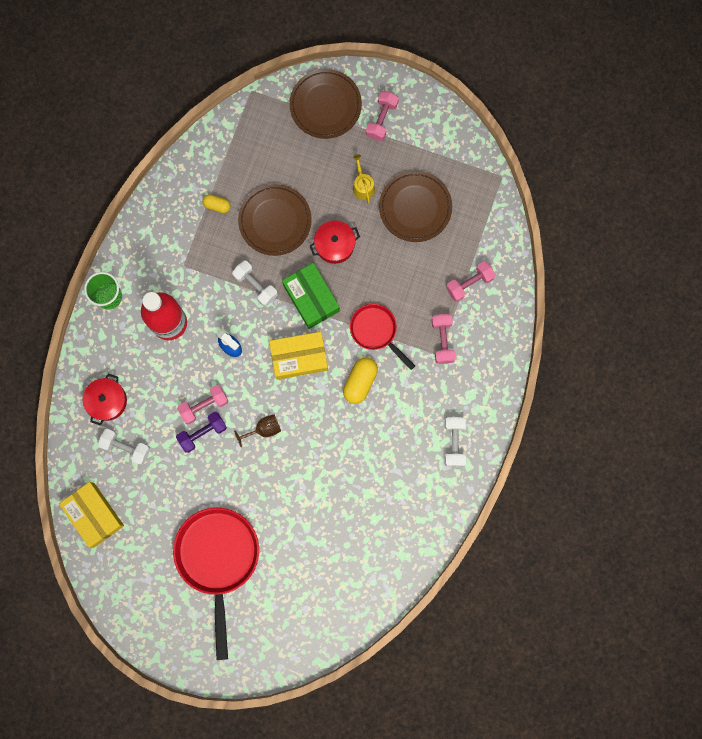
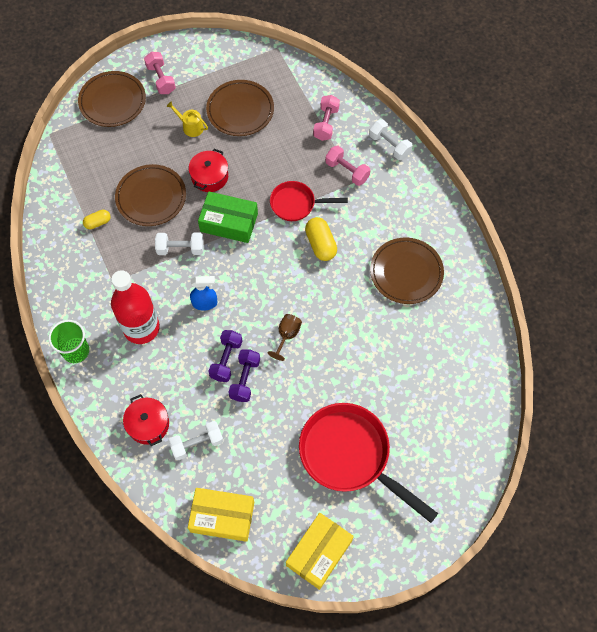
camera: 45 degrees left, 15 degrees down
(204, 405) = (226, 360): pink dumbbell -> purple dumbbell
(299, 357) = (261, 266): yellow box -> yellow box (319, 553)
(399, 466) = (406, 272): none -> brown plate
(454, 442) = (425, 225): white dumbbell -> white dumbbell (389, 145)

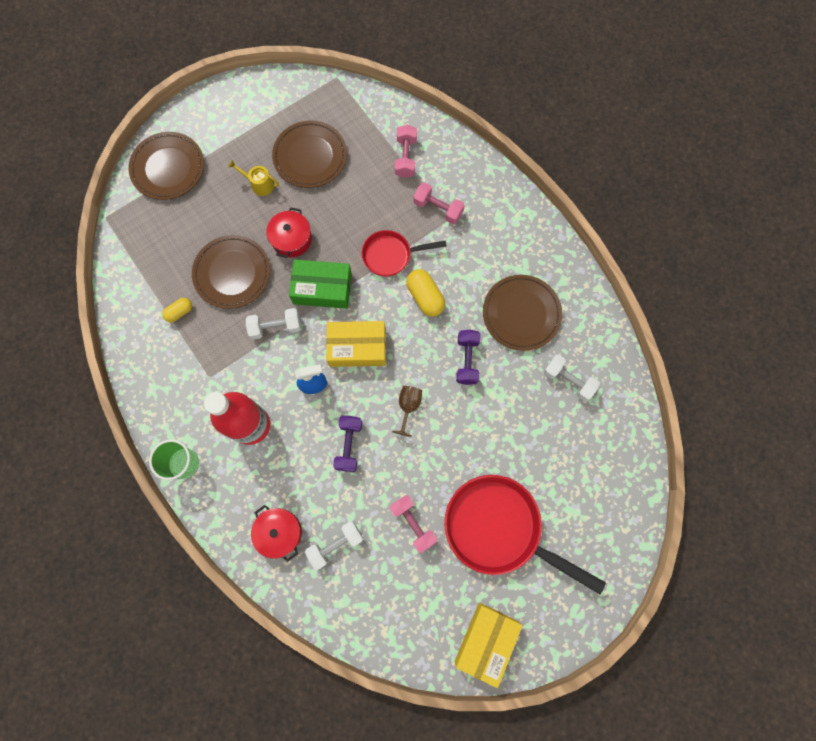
camera: 10 degrees left, 10 degrees up
(161, 79) = (216, 134): pink dumbbell -> pink dumbbell (413, 523)
(222, 517) = (378, 621): yellow box -> yellow box (357, 347)
(245, 379) = (373, 463): purple dumbbell -> purple dumbbell (467, 360)
(389, 145) = (478, 172): white dumbbell -> white dumbbell (568, 380)

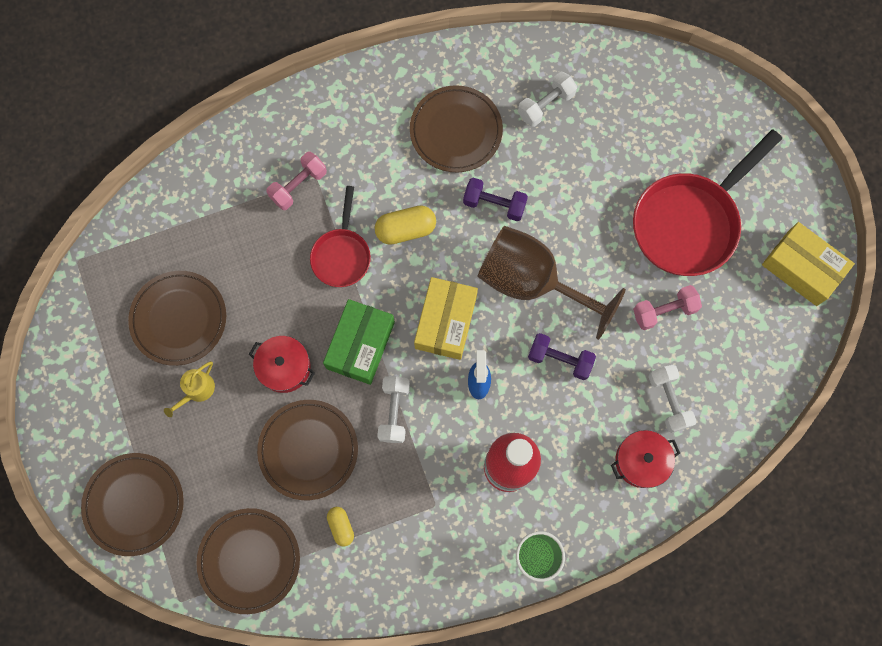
camera: 75 degrees left, 0 degrees up
(143, 255) = (249, 560): none -> brown plate
(405, 157) = (218, 205): pink dumbbell -> none
(408, 406) = (532, 282): brown goblet -> brown goblet, size x2.41

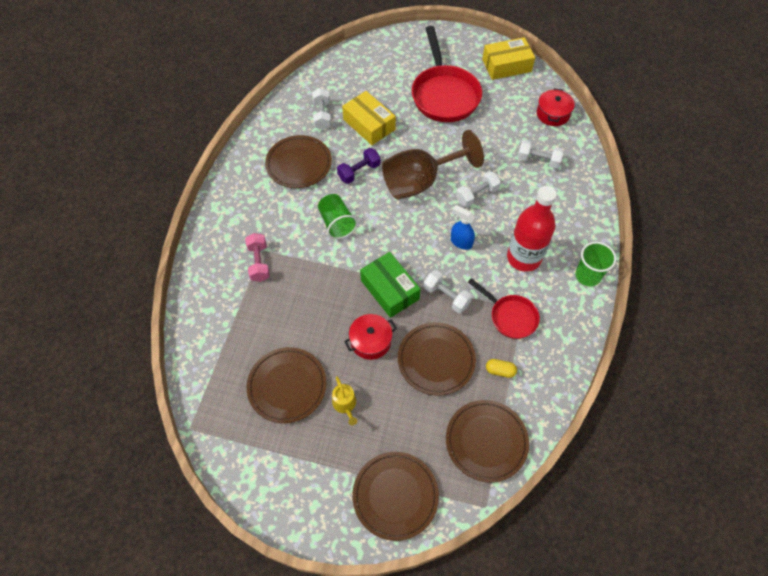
camera: 55 degrees left, 15 degrees down
(342, 255) = (324, 265): red pan -> red pan (510, 316)
(406, 230) = (337, 223): yellow capsule -> green cup
(446, 322) = (411, 236): yellow box -> yellow box (369, 124)
(560, 359) = (477, 195): purple dumbbell -> white dumbbell
(641, 461) = (564, 192): red pot -> red pot (553, 114)
(664, 311) = (485, 133): pink dumbbell -> none

